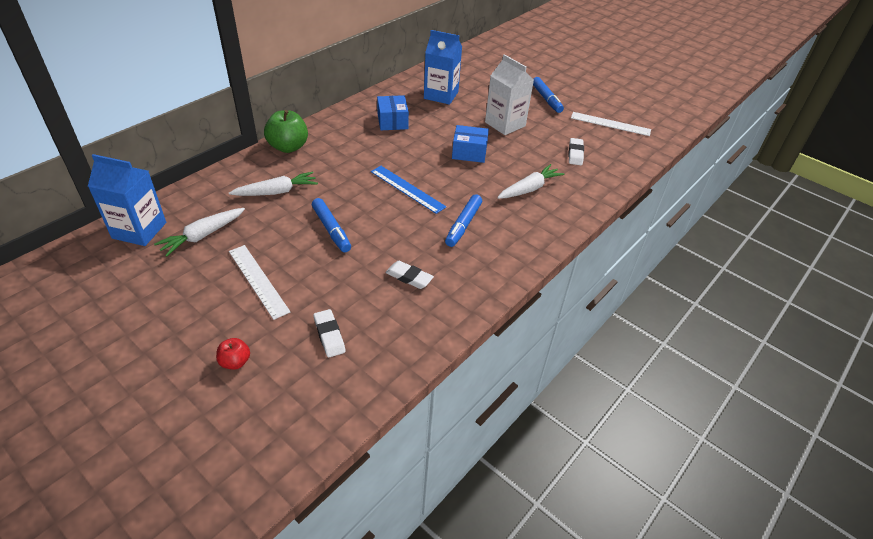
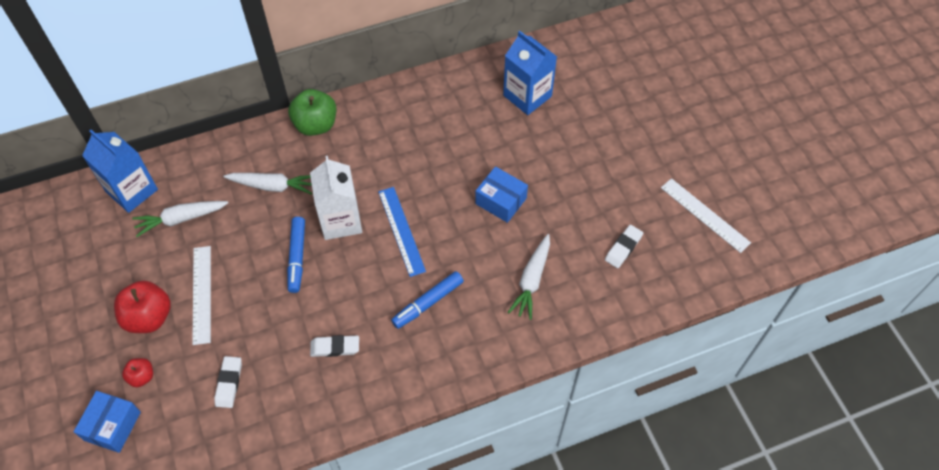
camera: 30 degrees right, 15 degrees up
(214, 314) = (149, 317): none -> red apple
(392, 121) = (445, 122): blue box -> blue box (112, 426)
(409, 277) = (335, 347): white eraser -> white eraser turned 60 degrees counterclockwise
(505, 124) = (572, 170): white carton -> white carton (341, 220)
(529, 189) = (532, 280): white carrot -> white carrot turned 120 degrees clockwise
(546, 99) = (653, 145): blue marker -> none

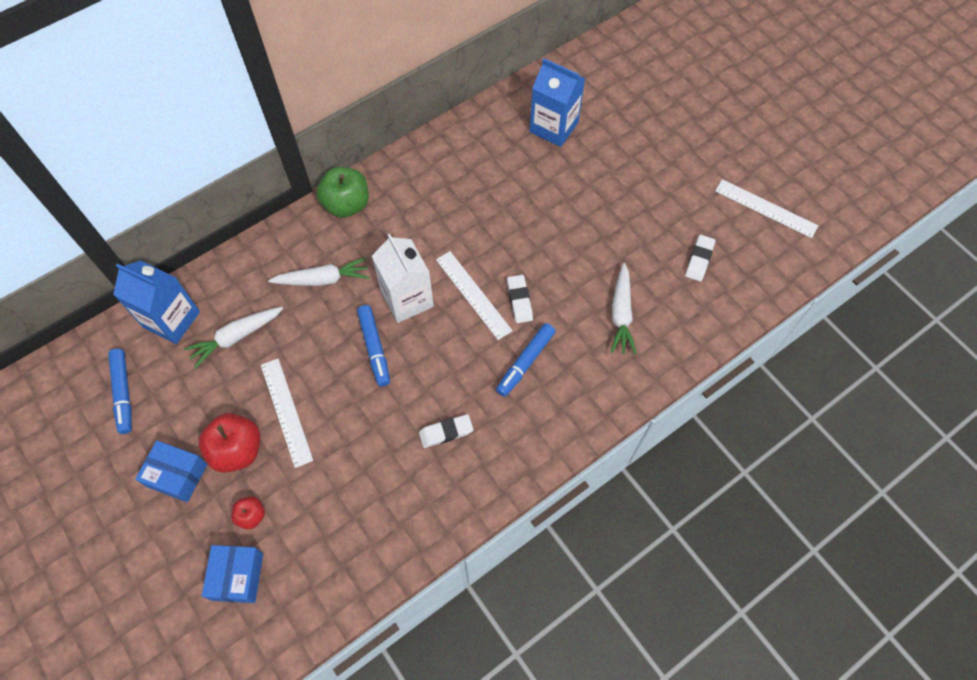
camera: 15 degrees left, 5 degrees up
(71, 244) = (123, 393): none -> blue marker
(229, 383) = (347, 498): white eraser -> white eraser (519, 300)
(401, 230) = (473, 294): blue ruler -> white ruler
(501, 201) = (563, 240): blue box -> blue box (177, 475)

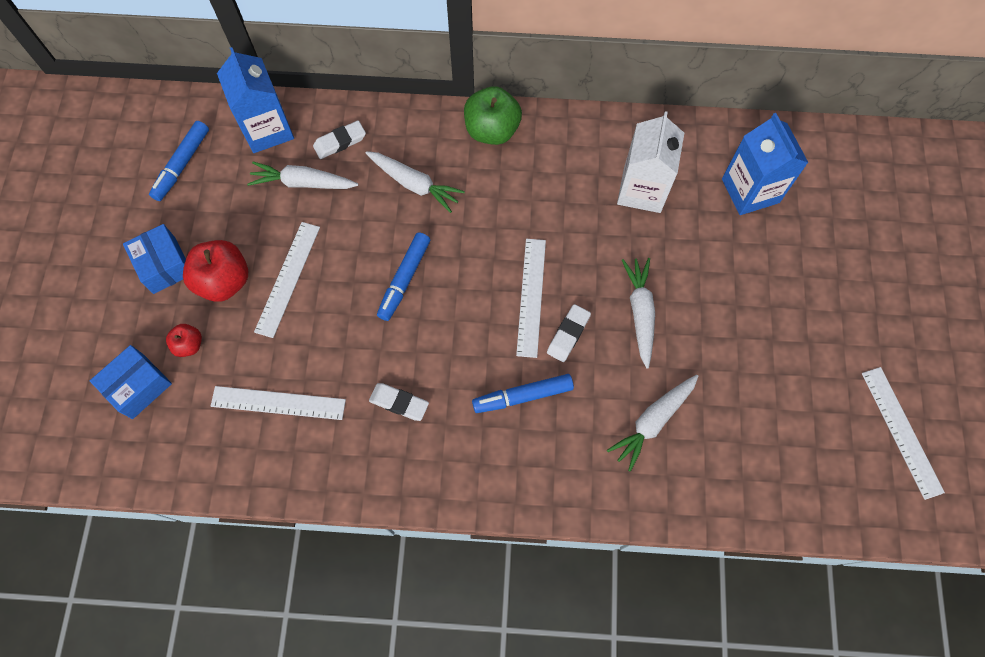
camera: 40 degrees right, 5 degrees up
(358, 501) = (278, 402): none -> white ruler
(407, 299) = (470, 256): white carton -> white carton (642, 190)
(553, 252) = (640, 312): none -> white carrot
(699, 260) = (780, 429): white eraser -> white eraser (340, 142)

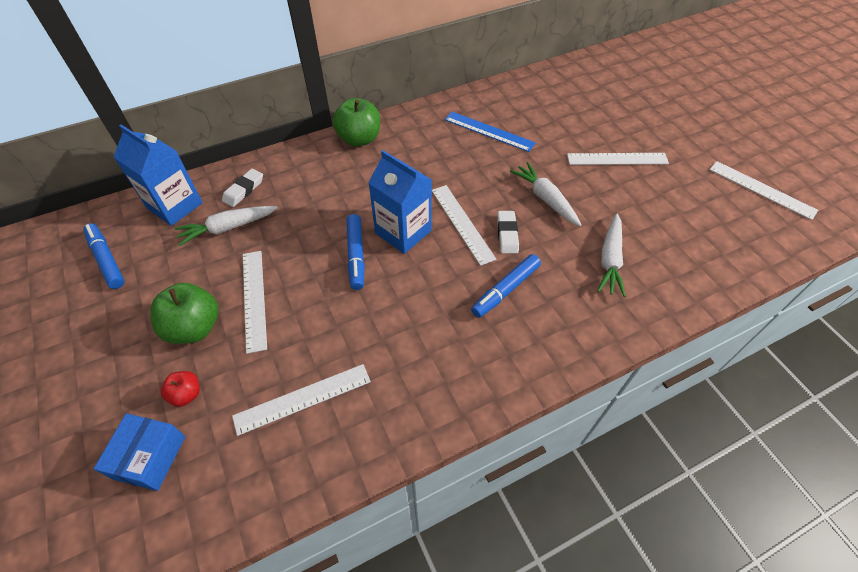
camera: 30 degrees left, 15 degrees down
(164, 265) = (127, 342): blue box -> none
(182, 165) = (107, 260): blue marker -> blue marker turned 150 degrees clockwise
(224, 281) = (194, 327): red apple -> green apple
(399, 403) = (411, 344): white eraser -> none
(414, 184) = (322, 192): white carrot -> none
(642, 190) = (489, 131): white carton -> blue ruler
(750, 191) = (557, 105): blue carton -> blue carton (403, 232)
(762, 303) = (617, 159): none -> white ruler

